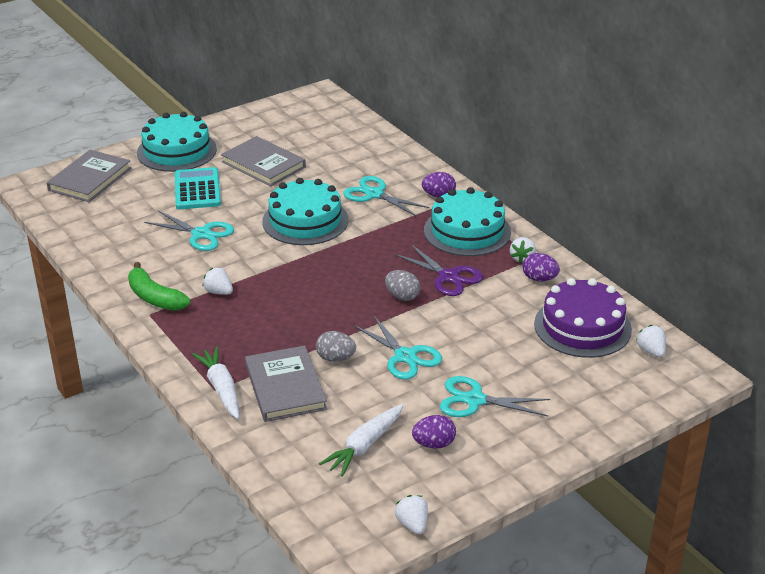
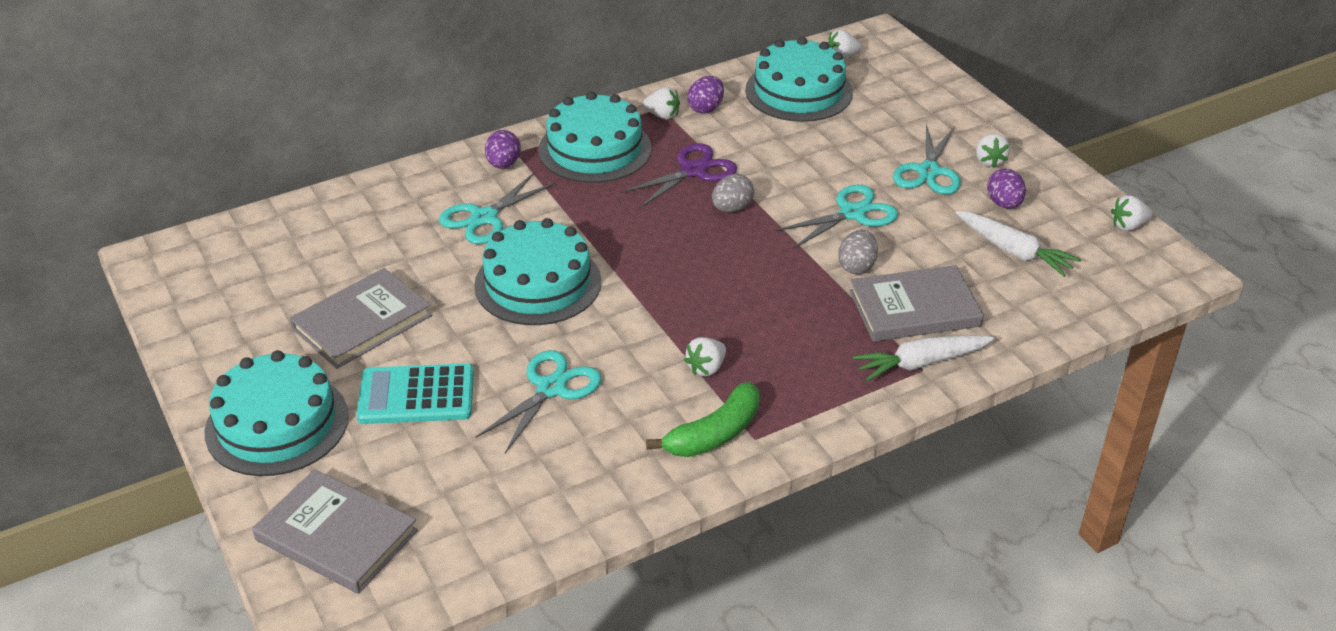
camera: 85 degrees left, 5 degrees up
(500, 438) = (989, 161): none -> white strawberry
(582, 326) = (798, 91): purple cake -> turquoise cake

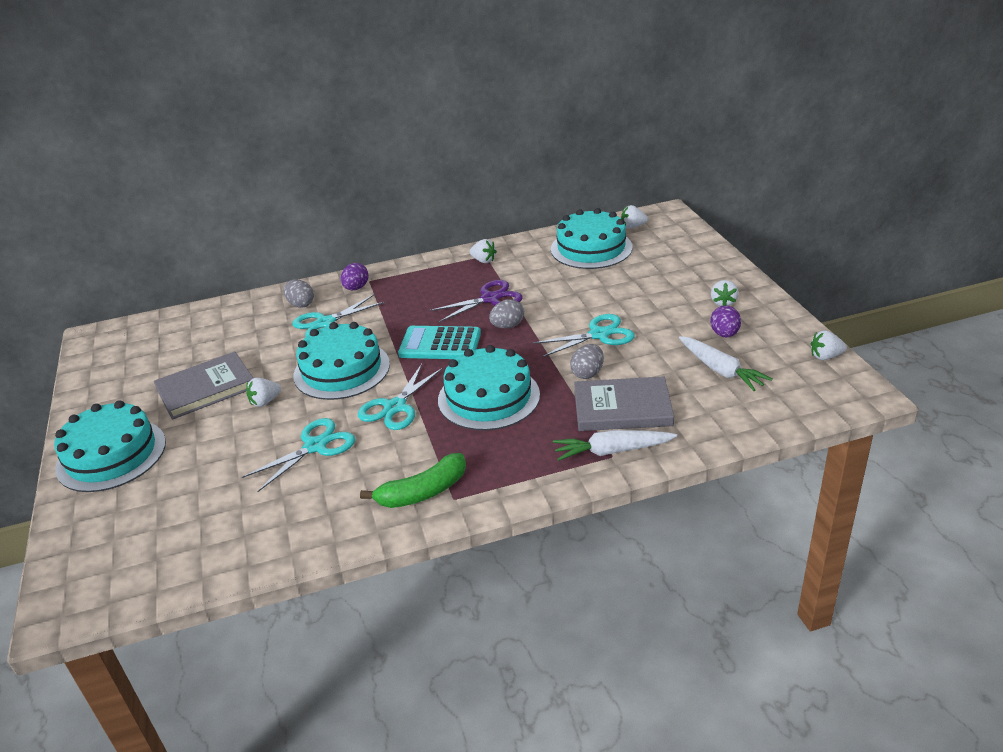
camera: 15 degrees right, 5 degrees down
(336, 535) = (107, 541): grey book -> none
(416, 395) = (217, 443): turquoise calculator -> turquoise calculator (440, 344)
(436, 192) = (301, 304): none -> grey egg
(595, 149) = (425, 281): turquoise cake -> turquoise cake (488, 397)
(706, 108) = (517, 257): purple egg -> none
(706, 368) = (438, 441): white strawberry -> white strawberry (265, 401)
(928, 171) = (671, 307): turquoise scissors -> turquoise scissors (395, 407)

